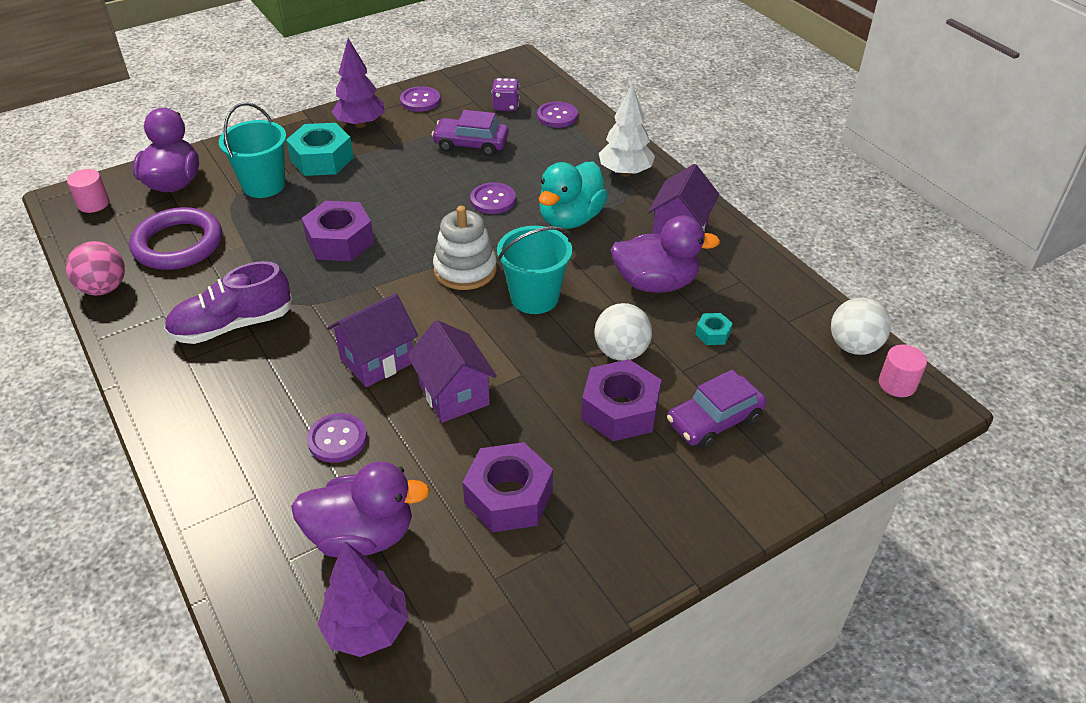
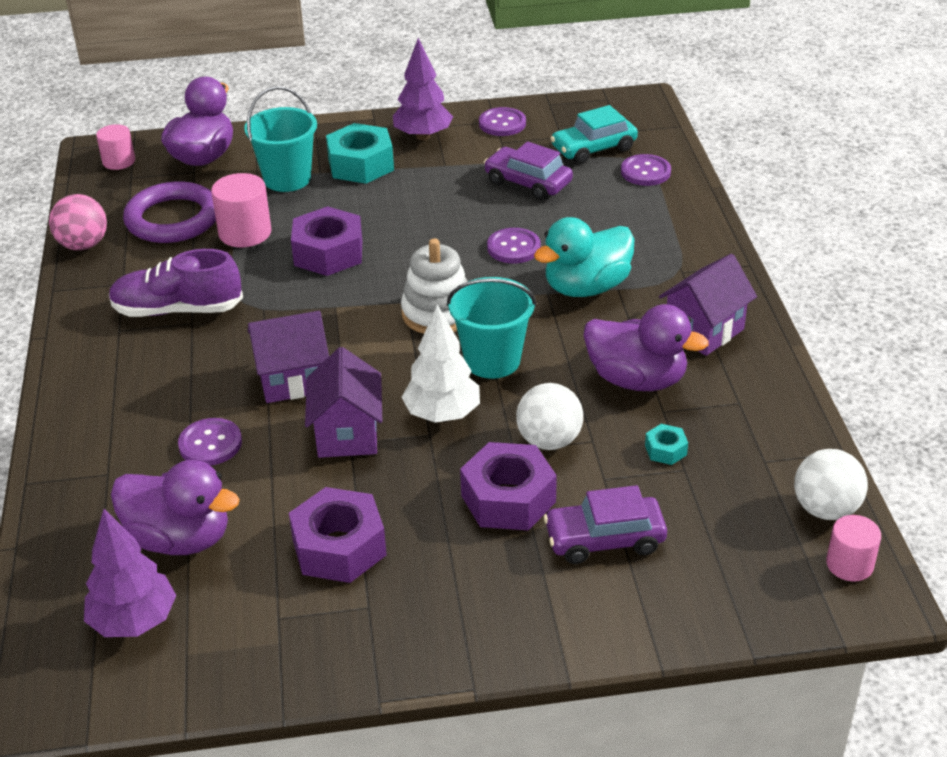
camera: 25 degrees right, 5 degrees down
(254, 241) = (245, 233): none -> pink cylinder
(506, 106) = (593, 148): purple dice -> turquoise car
(625, 172) = (683, 251): white tree -> white tree (442, 415)

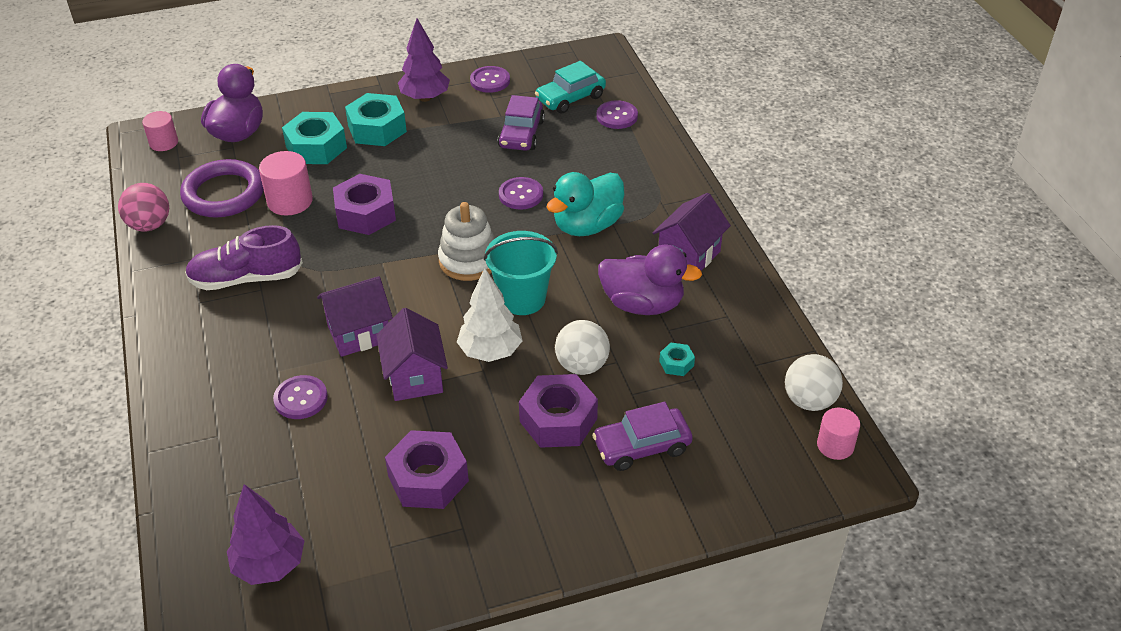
camera: 10 degrees left, 5 degrees up
(180, 539) = (293, 487): purple duck -> none
(287, 179) = (316, 147): turquoise bucket -> turquoise nut
(528, 183) = (521, 134): purple car -> purple car turned 105 degrees counterclockwise

